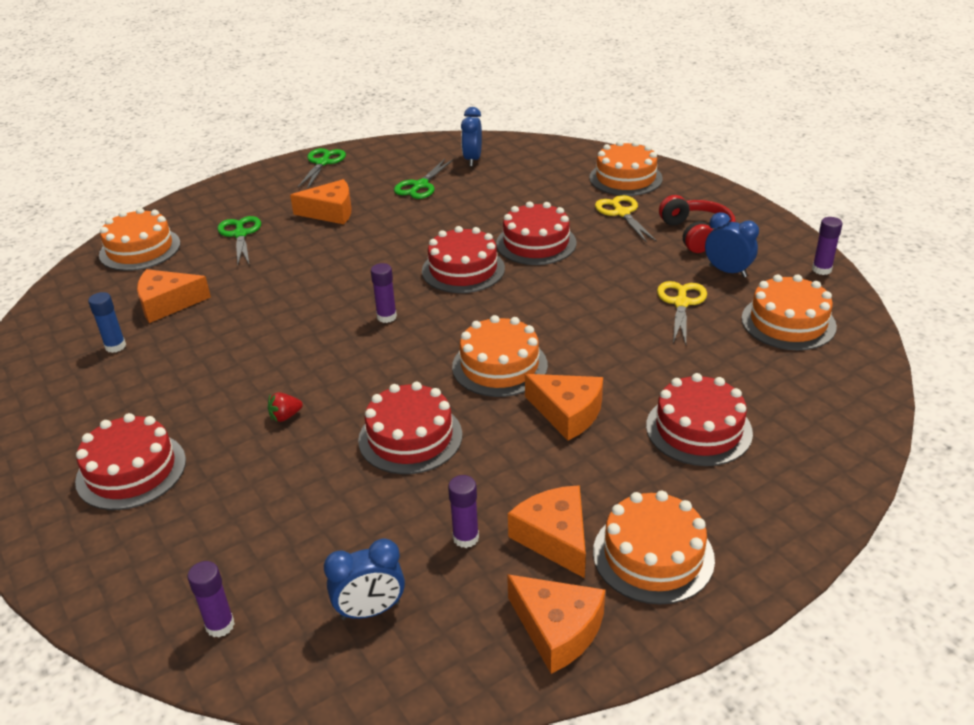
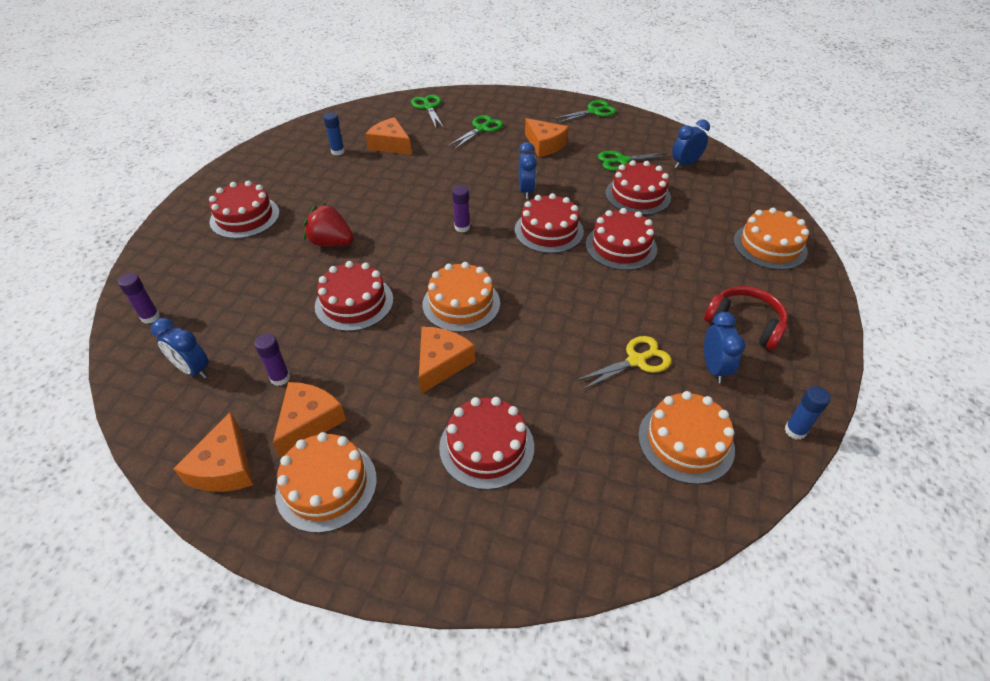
camera: 50 degrees right, 10 degrees up
(140, 249) = (428, 107): orange cake -> green scissors
(285, 416) = (331, 243): red strawberry -> red strawberry, size x2.01
(386, 255) = (526, 191): none -> blue clock
(480, 202) = (637, 195): none -> red cake
(567, 413) = (441, 363): orange cheese -> orange cheese turned 150 degrees counterclockwise
(622, 213) = (717, 268): yellow scissors -> none
(697, 234) = (745, 324): red headphones -> red headphones turned 90 degrees counterclockwise
(821, 269) = (795, 431): purple glue stick -> blue glue stick

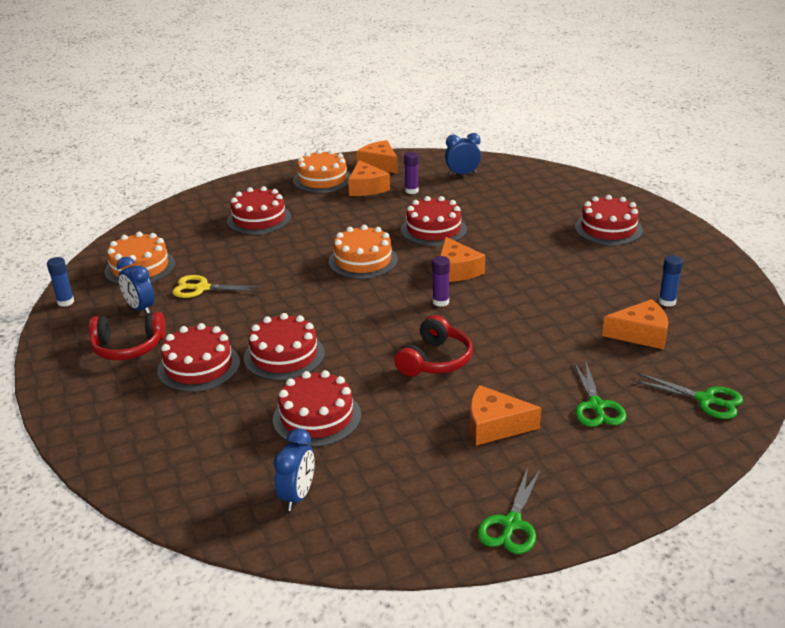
camera: 140 degrees right, 15 degrees down
(150, 317) = (533, 175): purple glue stick -> none
(331, 243) = (515, 246): red strawberry -> none
(441, 363) = (331, 232): orange cheese -> orange cheese (456, 270)
(526, 191) = (435, 360): blue clock -> red headphones
(549, 231) = (364, 336): red cake -> red cake (199, 366)
(621, 161) = (380, 455): green scissors -> none
(636, 361) = (202, 288): yellow scissors -> yellow scissors turned 75 degrees clockwise
(769, 246) = (131, 431): orange cake -> none

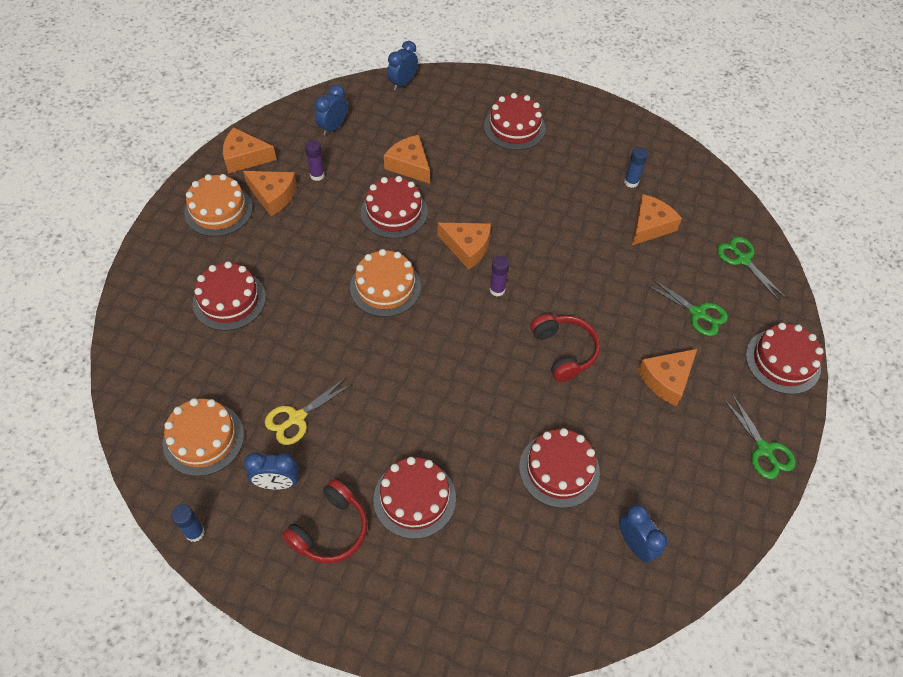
camera: 50 degrees left, 25 degrees up
(284, 355) = (461, 433): red cake -> red cake (782, 361)
(486, 213) = (409, 165): none -> orange cheese
(553, 173) = (403, 83): none -> blue clock
(705, 400) = (742, 259): green scissors -> green scissors turned 105 degrees counterclockwise

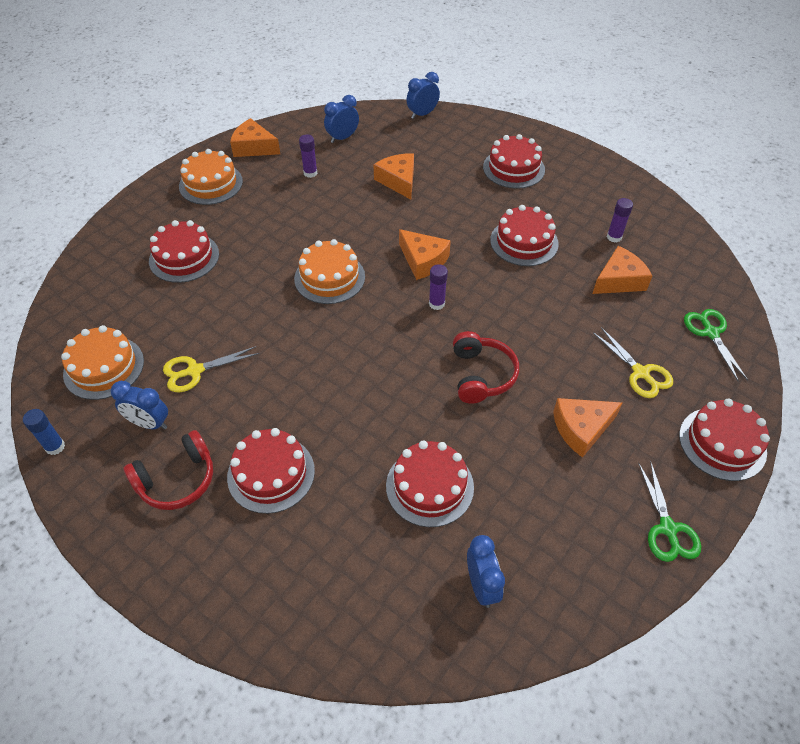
camera: 20 degrees right, 5 degrees down
(273, 196) = (263, 182): orange cheese -> none
(394, 212) = (366, 216): red cake -> red cake (524, 242)
(631, 182) = (614, 237): blue glue stick -> purple glue stick
(697, 313) = (640, 373): green scissors -> yellow scissors

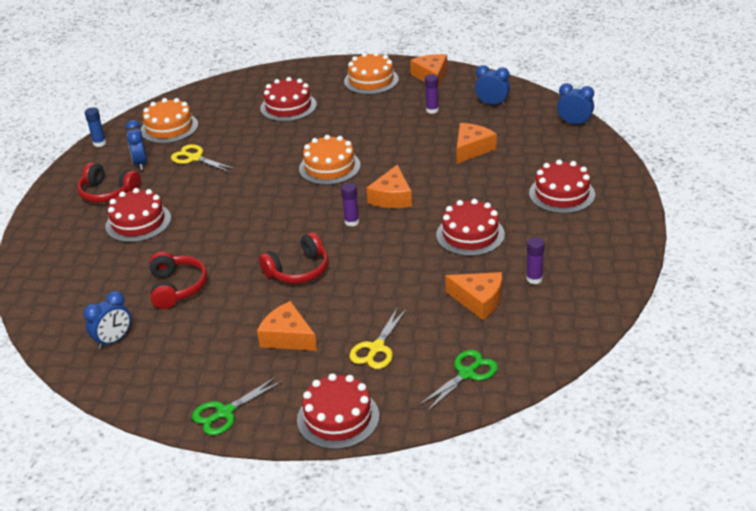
camera: 60 degrees right, 15 degrees down
(429, 486) = (177, 287): red cake -> red headphones

